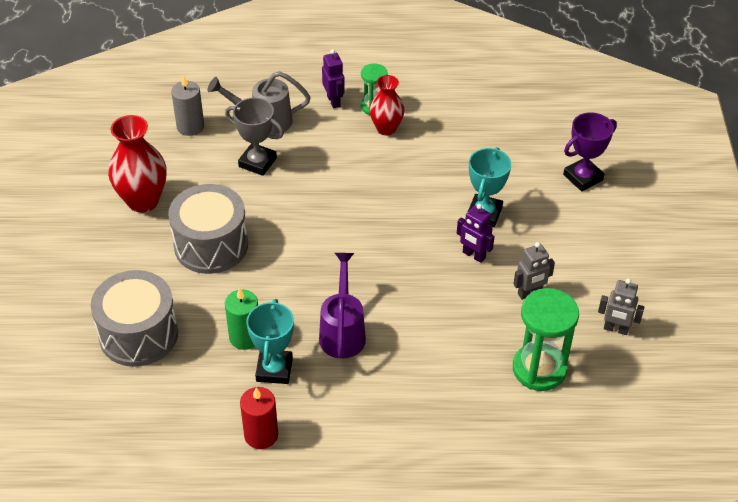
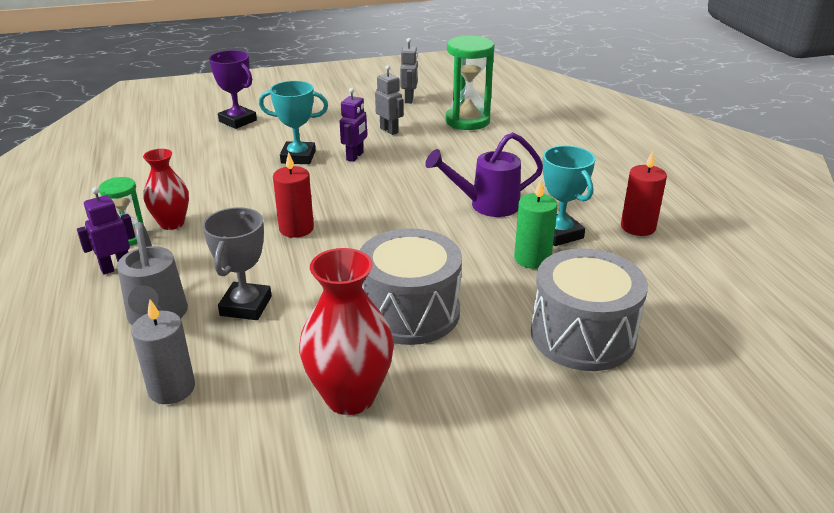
camera: 105 degrees left, 15 degrees down
(274, 369) = (559, 234): turquoise trophy -> turquoise trophy turned 75 degrees clockwise
(351, 198) = (296, 229): none -> red candle

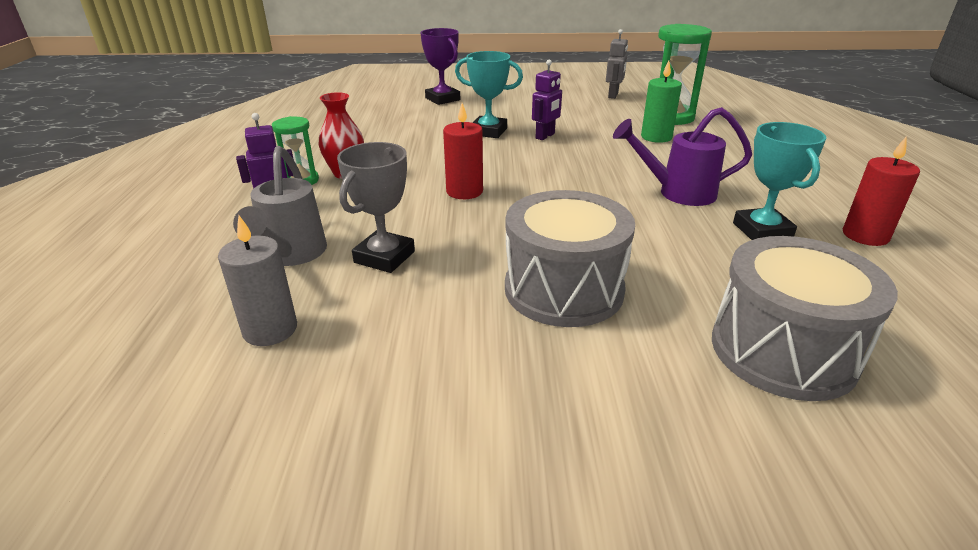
camera: 15 degrees right, 0 degrees up
(350, 397) = (463, 375): red vase -> none
(389, 130) = (586, 118): grey robot -> none
(532, 259) = (724, 252): green candle -> green candle (656, 137)

